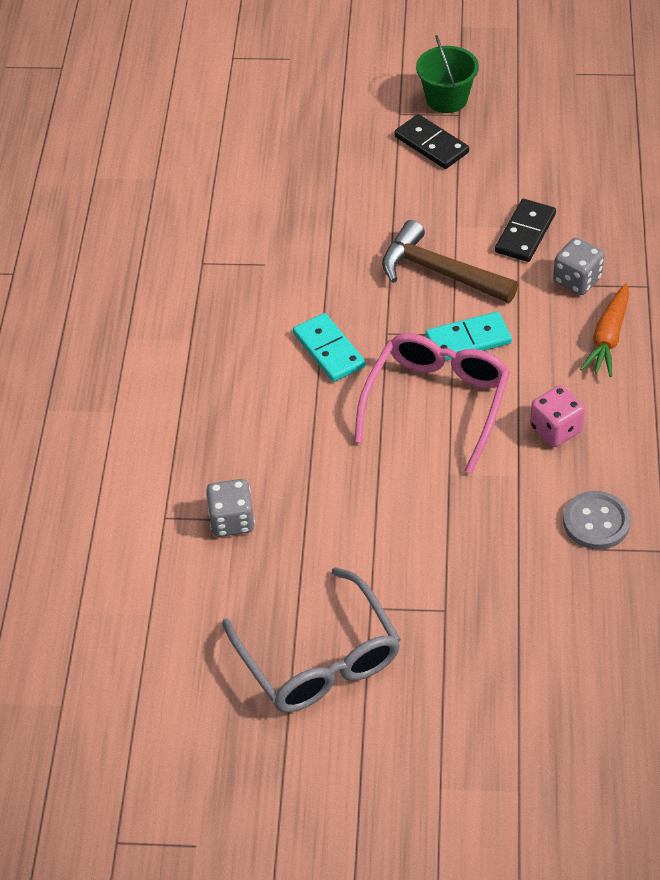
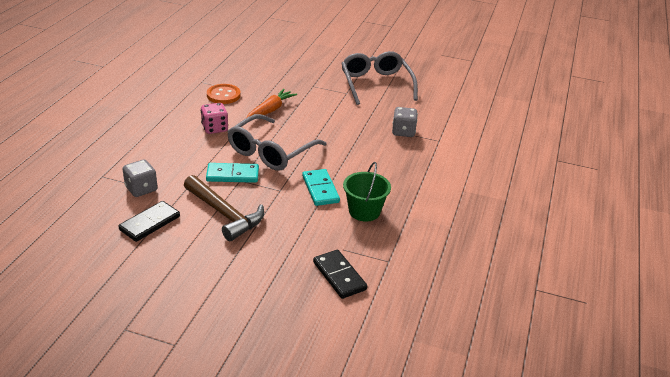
camera: 170 degrees left, 15 degrees down
(431, 145) = (167, 307): black domino -> black domino (339, 276)
(436, 403) = (270, 152): pink glasses -> grey glasses
(446, 99) = (124, 347): green bucket -> green bucket (364, 211)
(596, 522) = (223, 95): grey button -> orange button
(608, 338) = (151, 157): orange carrot -> orange carrot (271, 110)

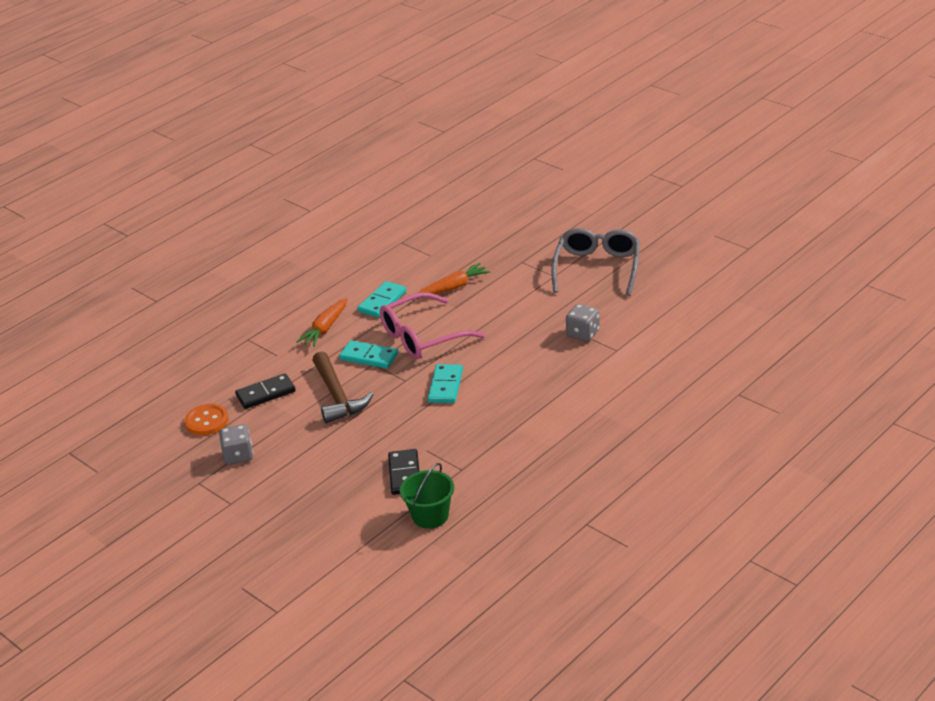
camera: 30 degrees right, 0 degrees up
(141, 189) = (276, 358): grey dice -> grey dice (238, 455)
(175, 157) = (325, 328): none -> orange carrot
(215, 128) = (382, 301): pink dice -> turquoise domino
(223, 95) = (415, 262): orange button -> orange button (207, 421)
(270, 152) = (422, 337): grey glasses -> pink glasses
(364, 211) = (473, 416): green bucket -> green bucket (430, 516)

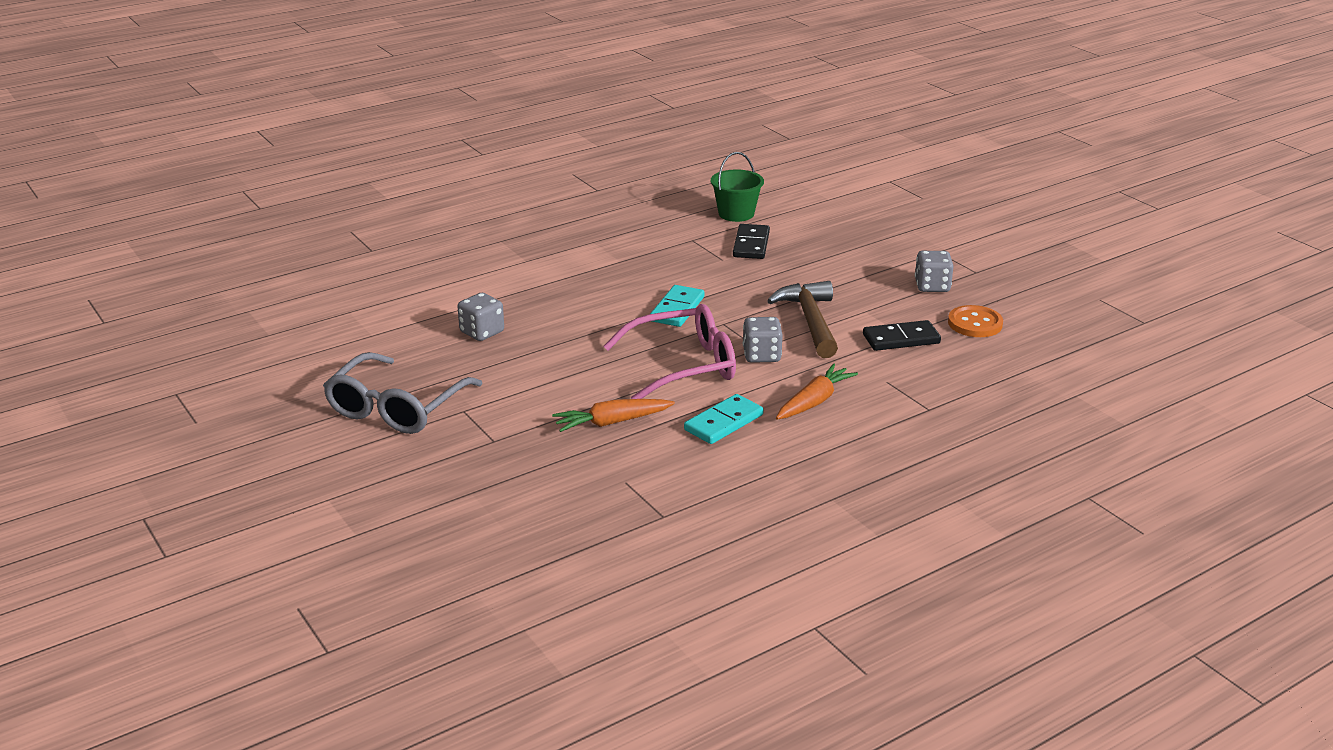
camera: 170 degrees left, 5 degrees down
(369, 357) = (761, 355): turquoise domino -> grey dice

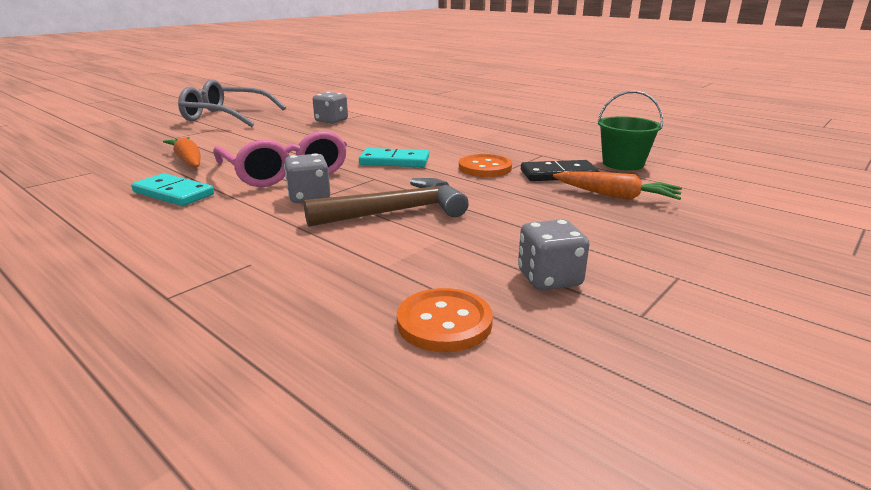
camera: 75 degrees right, 5 degrees down
(719, 271) = (485, 168): none -> orange button
(814, 401) = (205, 227): orange carrot -> orange carrot (616, 196)
(901, 339) = (369, 265): black domino -> none

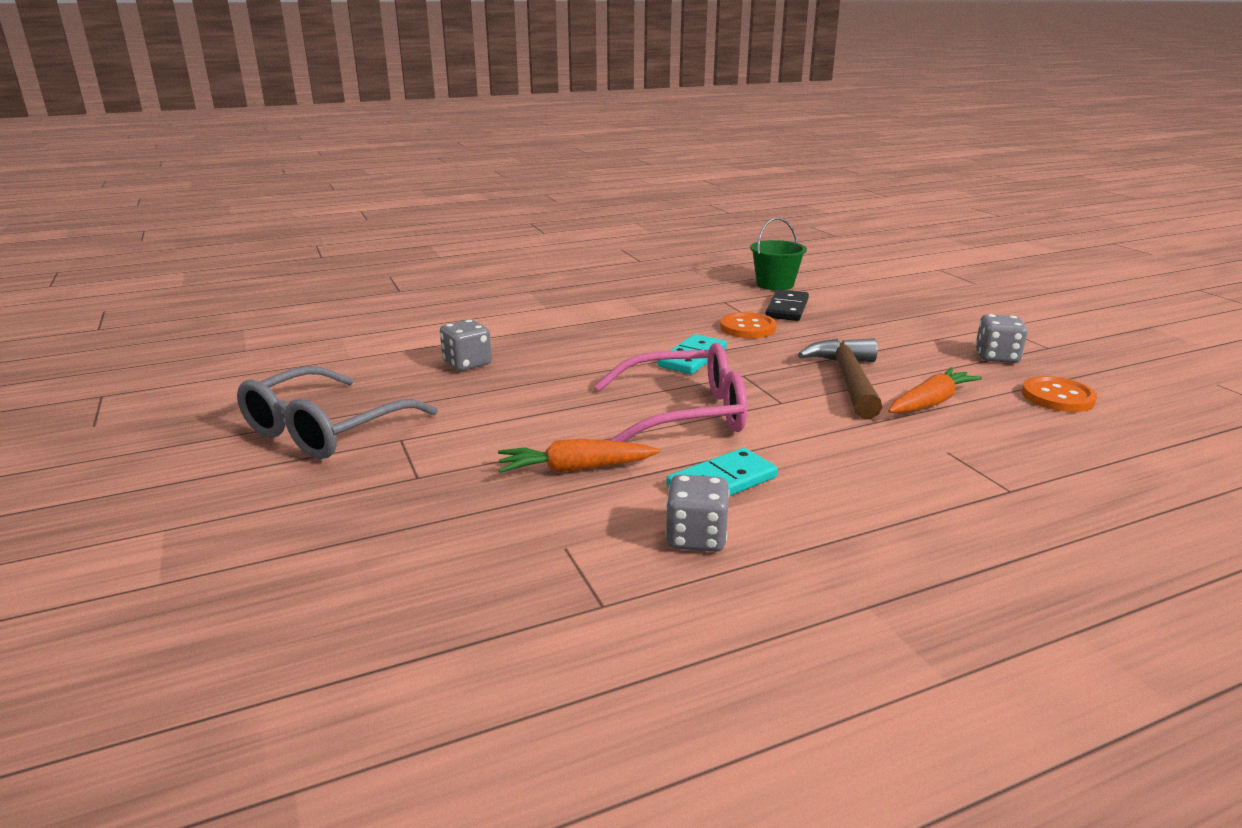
camera: 65 degrees left, 0 degrees up
(309, 197) = (784, 410): grey dice -> grey dice (696, 538)
(616, 196) = (851, 305): orange carrot -> orange carrot (931, 402)

